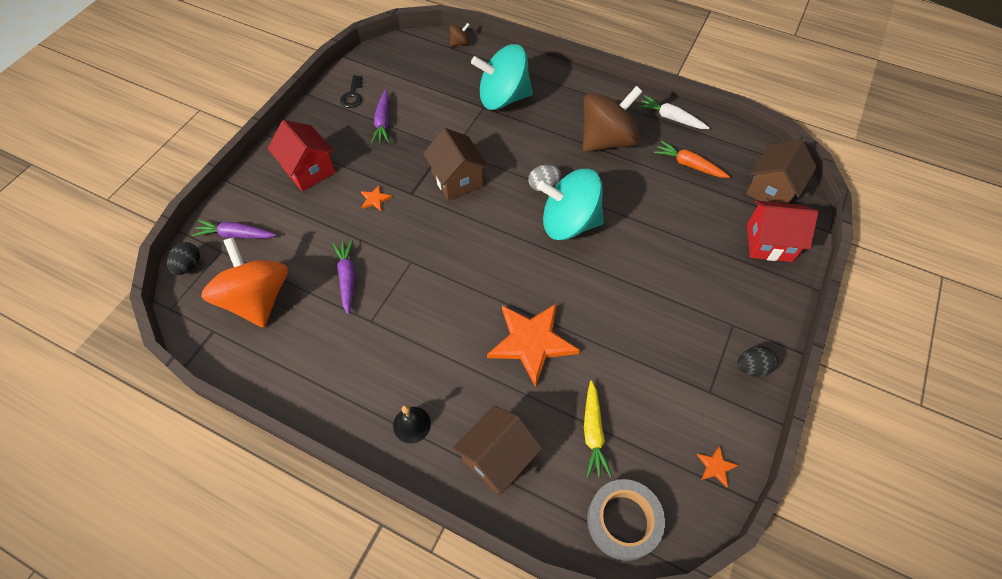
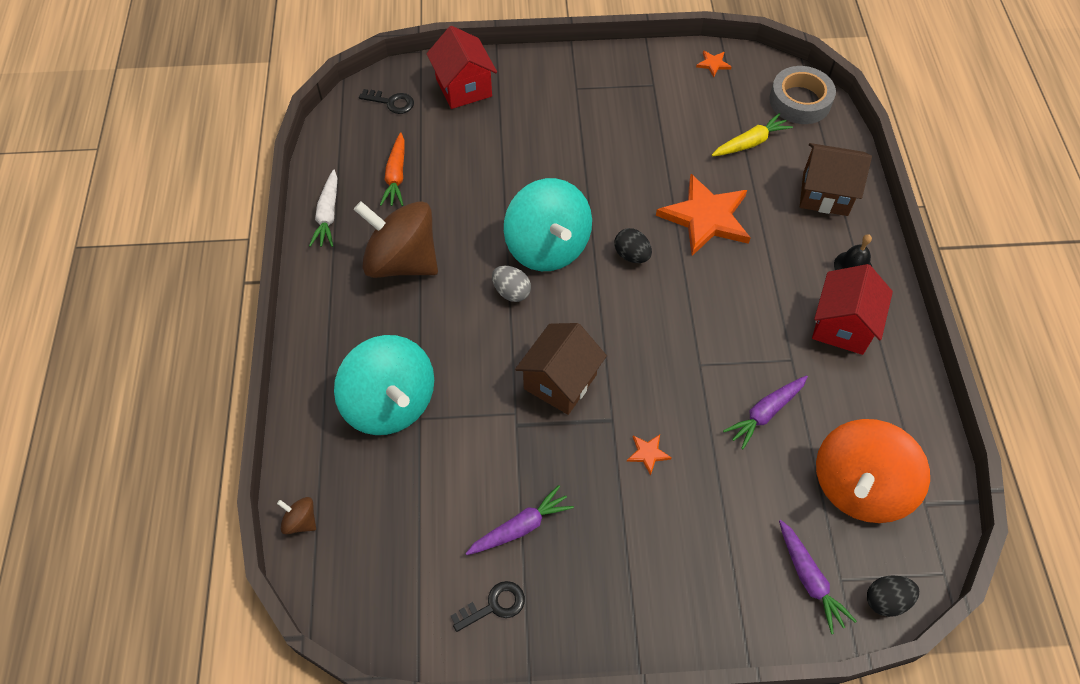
camera: 120 degrees left, 0 degrees up
(309, 170) = (659, 565): red house -> red house (842, 326)
(752, 367) = (610, 66): black egg -> black egg (631, 255)
(771, 190) = (392, 102): brown house -> black key

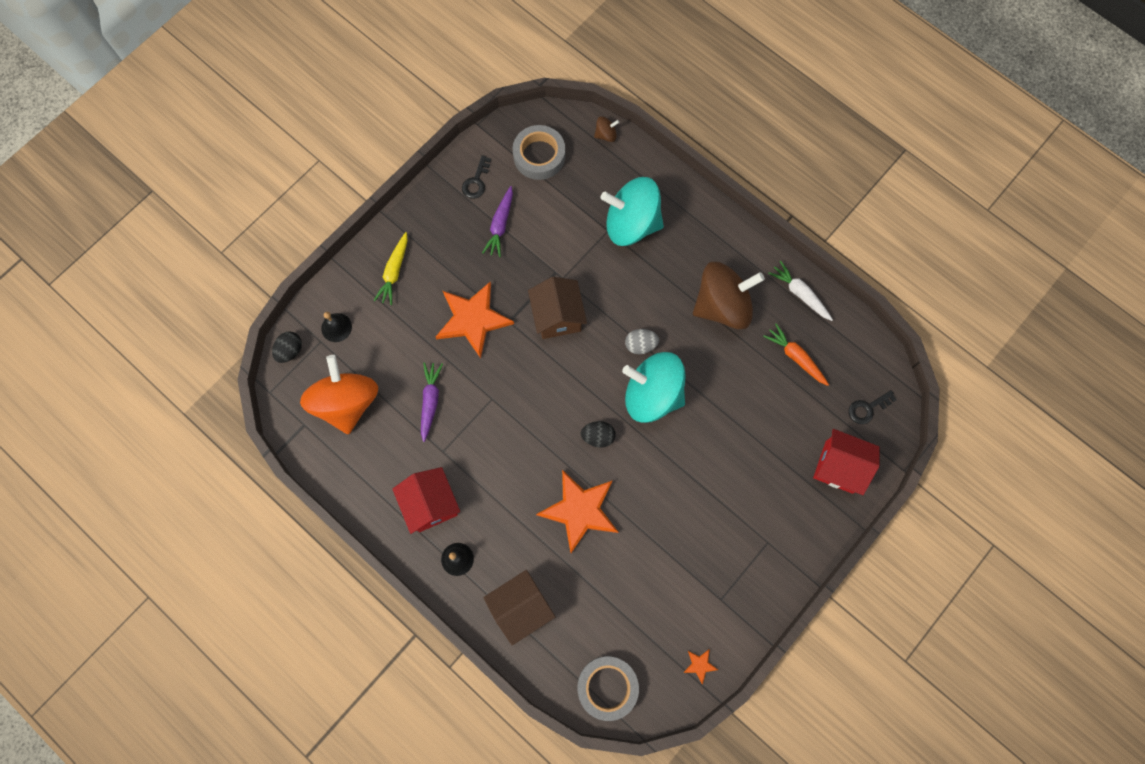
camera: 135 degrees right, 15 degrees up
(395, 567) = (539, 156): none -> grey tape
(648, 453) = (473, 319): orange star -> orange star, size x2.48
(750, 143) = (607, 608): yellow carrot -> yellow carrot (394, 272)
(809, 579) = (336, 327): purple carrot -> black bell

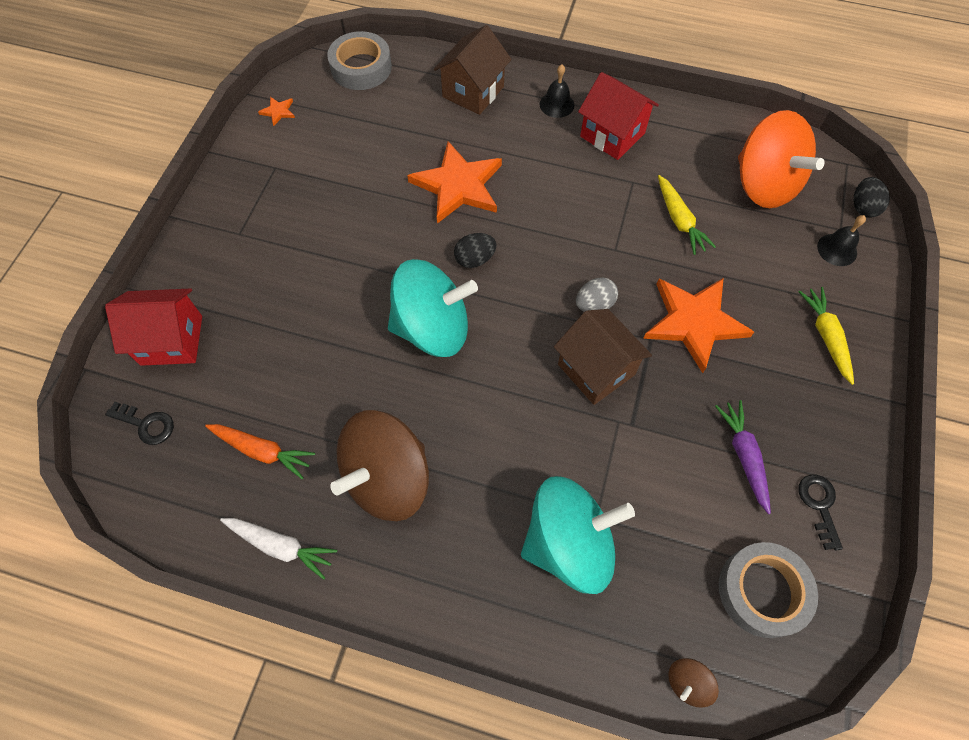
camera: 155 degrees right, 10 degrees down
(430, 401) = (679, 220): purple carrot -> yellow carrot
(640, 345) = (474, 379): grey egg -> grey egg (594, 304)
(867, 408) = (146, 424): black key -> black key turned 75 degrees clockwise

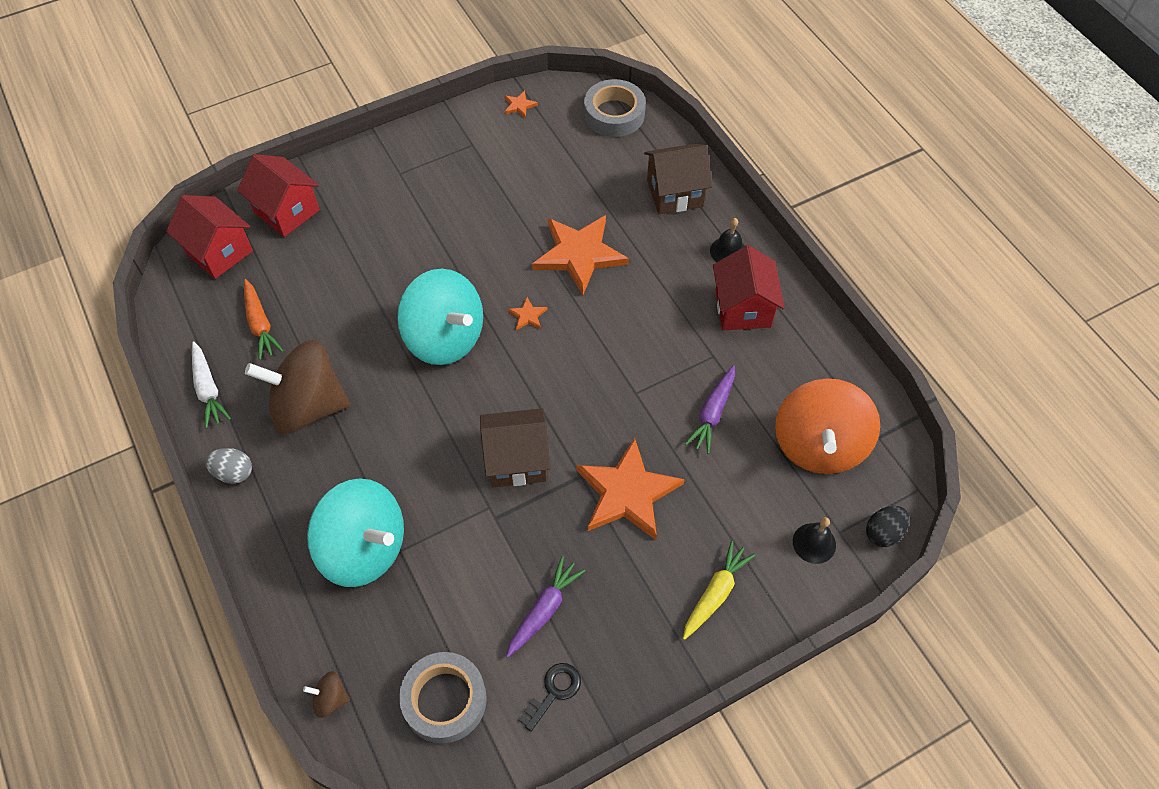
camera: 45 degrees right, 5 degrees down
(146, 424) = (219, 252): black key -> red house
(475, 259) = (527, 315): black egg -> orange star
(594, 304) = (571, 417): grey egg -> grey egg (233, 473)
(596, 369) = (517, 460): brown house -> brown house turned 75 degrees clockwise
(679, 220) = (712, 413): yellow carrot -> purple carrot

